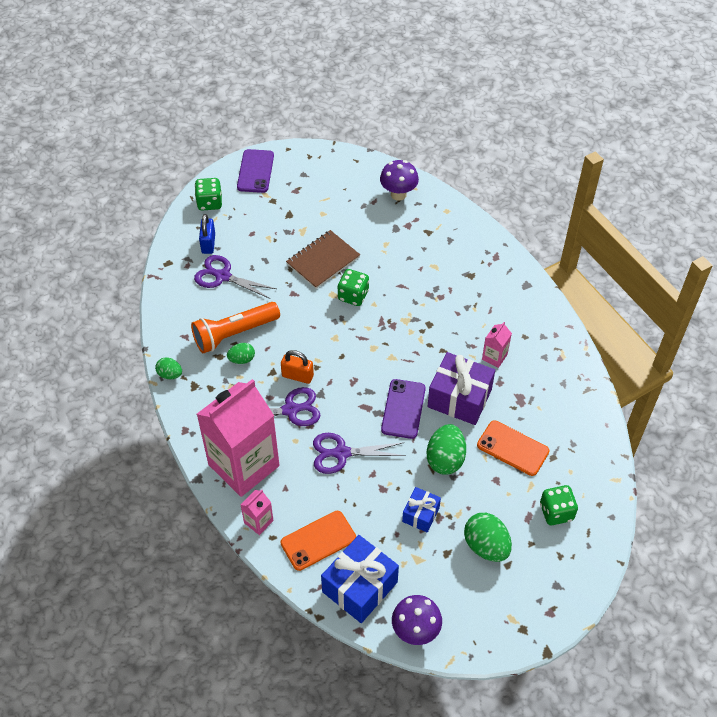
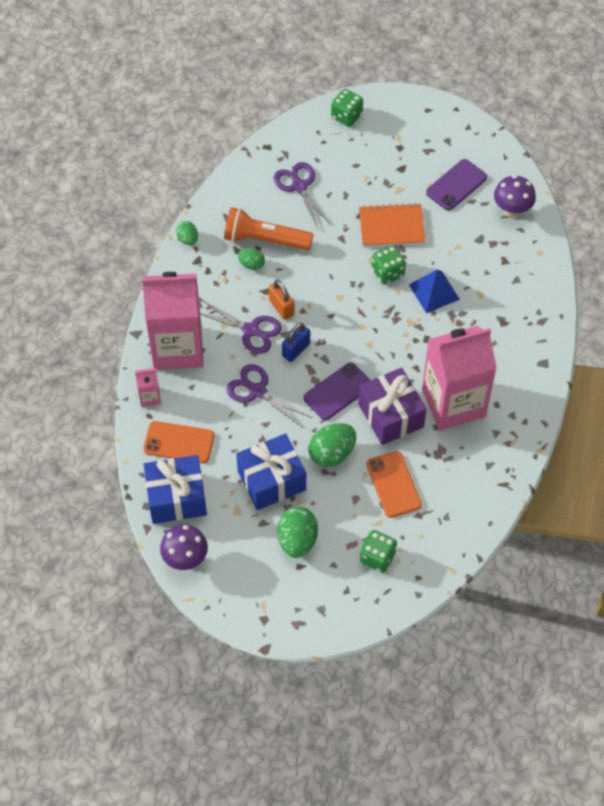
camera: 40 degrees right, 5 degrees up
(208, 243) = (313, 151): blue padlock -> blue padlock (296, 349)
(255, 171) = (409, 112): purple phone -> purple phone (456, 185)
(323, 260) = (391, 227): brown notebook -> orange notebook
(400, 287) = (434, 292): none -> blue pyramid
(421, 514) = (271, 480): blue gift -> blue gift, size x1.79
(494, 357) = (453, 403): pink carton -> pink carton, size x2.49

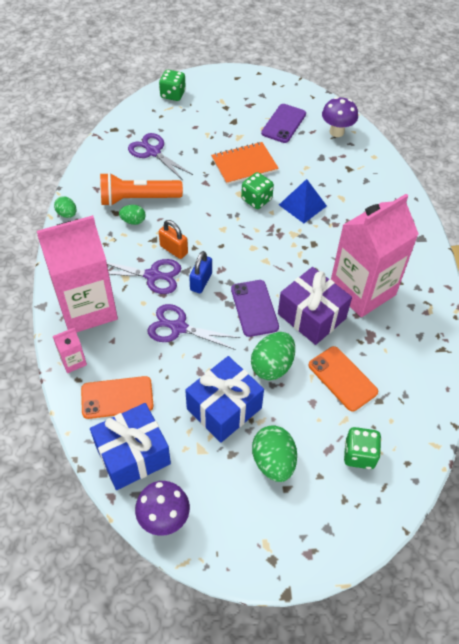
camera: 20 degrees left, 5 degrees down
(338, 391) = (254, 308): purple phone -> purple phone turned 45 degrees counterclockwise

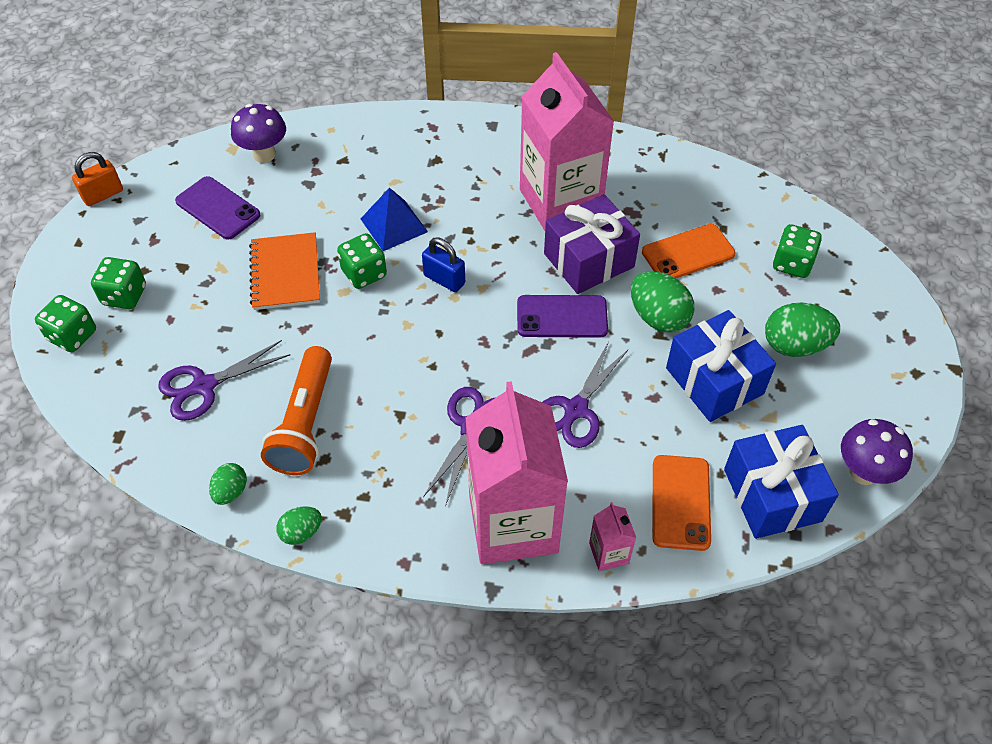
camera: 75 degrees left, 0 degrees up
(133, 221) = (352, 437): green egg -> green egg (231, 491)
(174, 249) = (429, 392): orange padlock -> orange padlock (103, 195)
(201, 282) = (500, 369): blue padlock -> blue padlock (444, 279)
(205, 105) = (124, 295): none -> green dice

